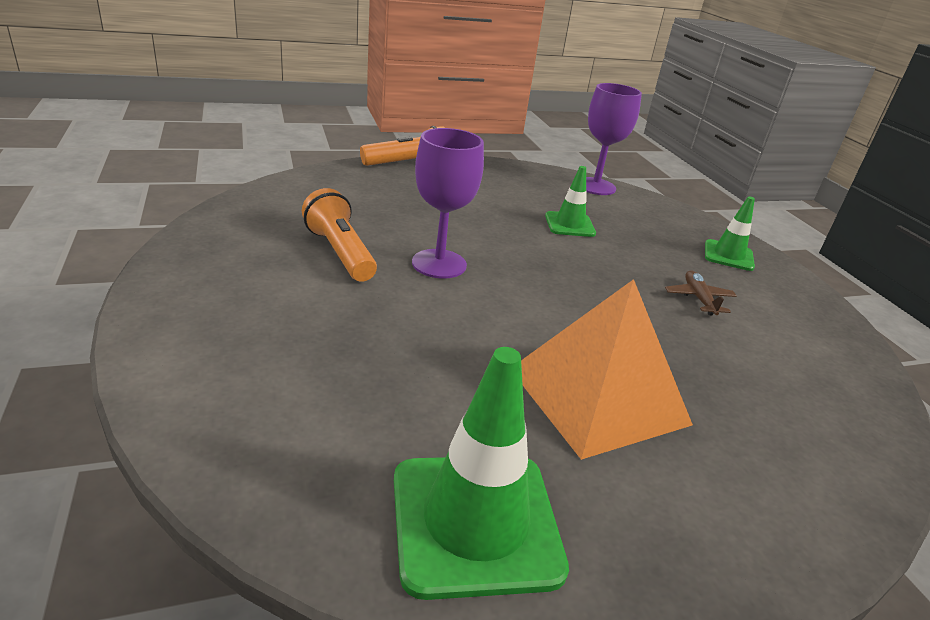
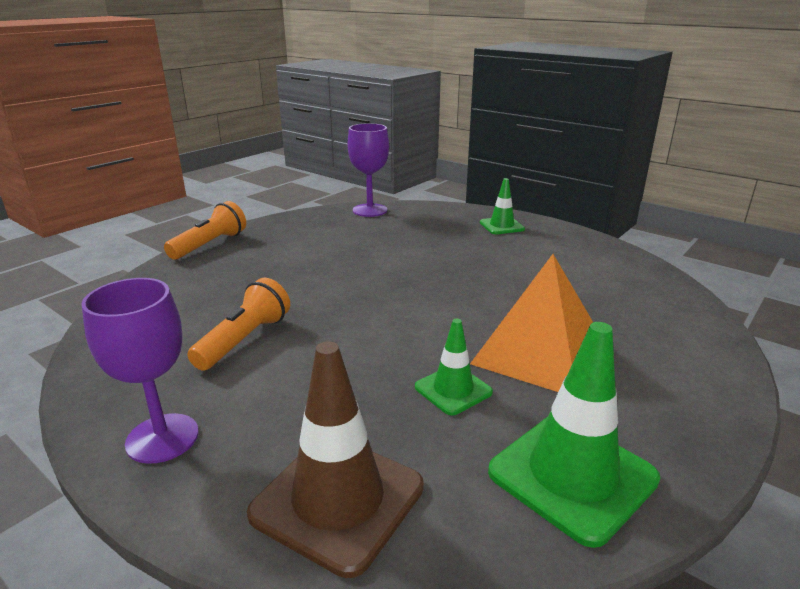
camera: 30 degrees left, 5 degrees down
(252, 413) = (338, 500): none -> brown traffic cone
(340, 252) = (245, 340): orange flashlight -> orange flashlight turned 90 degrees clockwise
(439, 264) = (332, 313): purple goblet -> purple goblet (162, 438)
(569, 225) = (386, 245): green traffic cone -> green traffic cone (453, 390)
(698, 298) = (518, 261): brown plane -> none

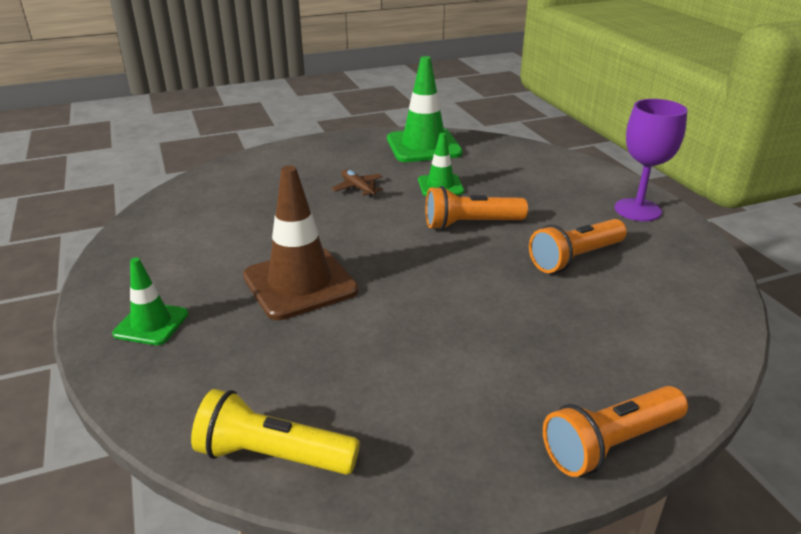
camera: 150 degrees left, 5 degrees up
(338, 500) = (541, 165): brown traffic cone -> brown traffic cone (300, 283)
(370, 210) = (273, 455): purple goblet -> yellow flashlight
(371, 345) = (470, 224): none -> orange flashlight
(539, 352) = (358, 188): orange pyramid -> brown plane

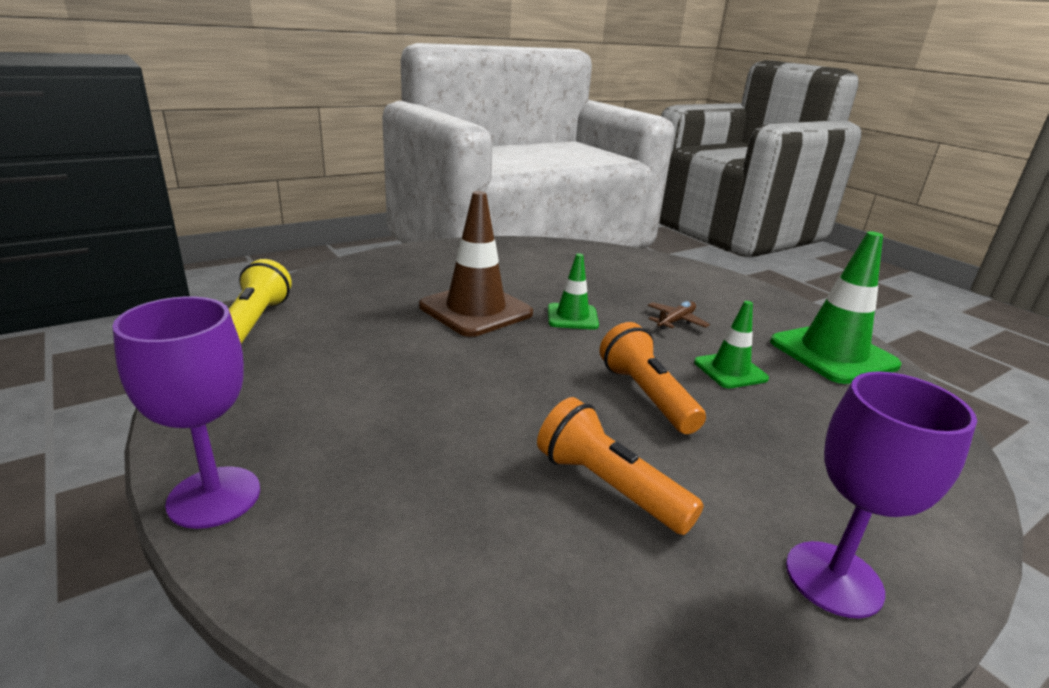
camera: 75 degrees right, 5 degrees down
(151, 324) = (406, 266): green traffic cone -> green traffic cone (572, 317)
(610, 444) = (214, 497): orange flashlight -> purple goblet

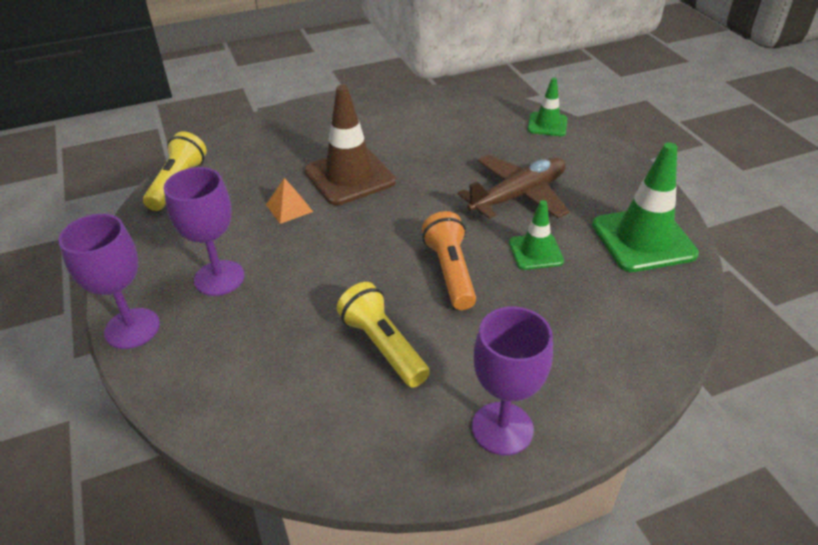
camera: 15 degrees right, 15 degrees up
(340, 421) = (219, 278): none -> purple goblet
(413, 341) = (289, 208): none -> orange pyramid
(572, 317) = (428, 187): green traffic cone -> green traffic cone (547, 124)
(608, 486) = (383, 346): orange flashlight -> yellow flashlight
(676, 321) = (518, 195): brown plane -> brown plane, size x2.05

